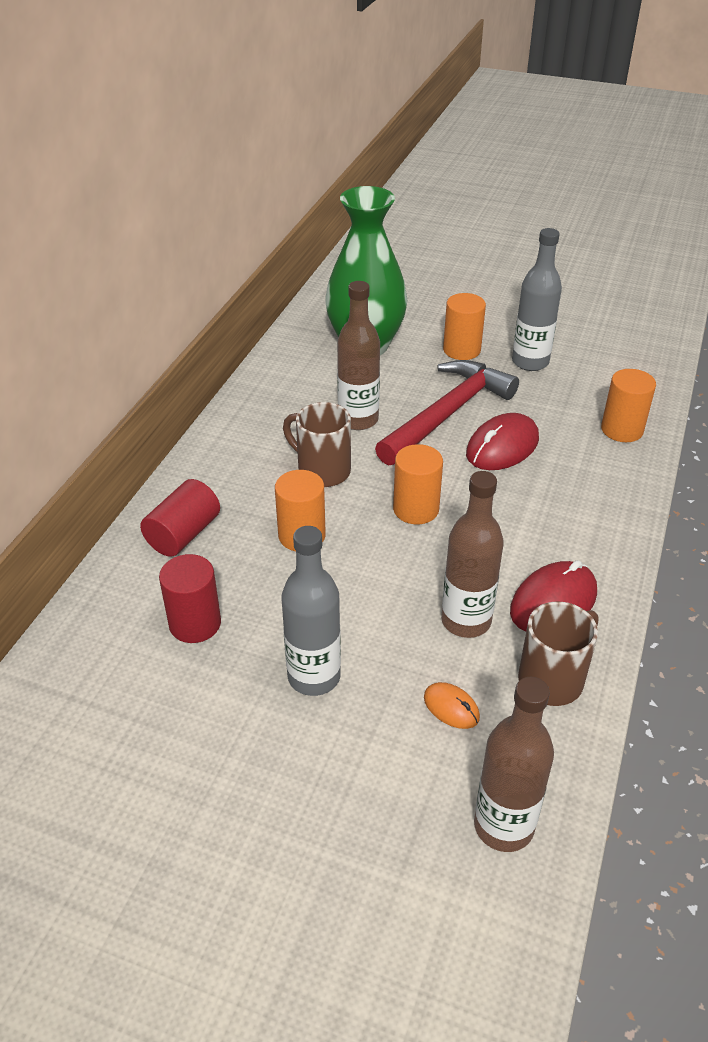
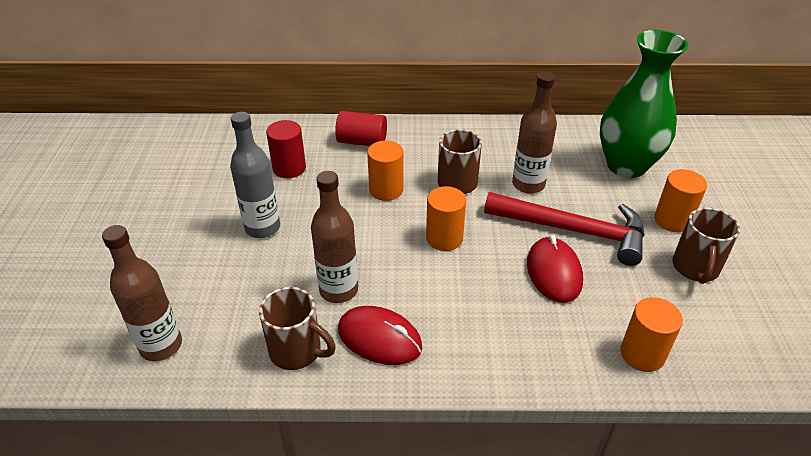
camera: 70 degrees right, 0 degrees up
(451, 707) = (255, 299): orange mouse -> none
(502, 447) = (554, 272): red mouse -> red mouse turned 60 degrees clockwise
(530, 362) = (695, 268): grey bottle -> brown mug

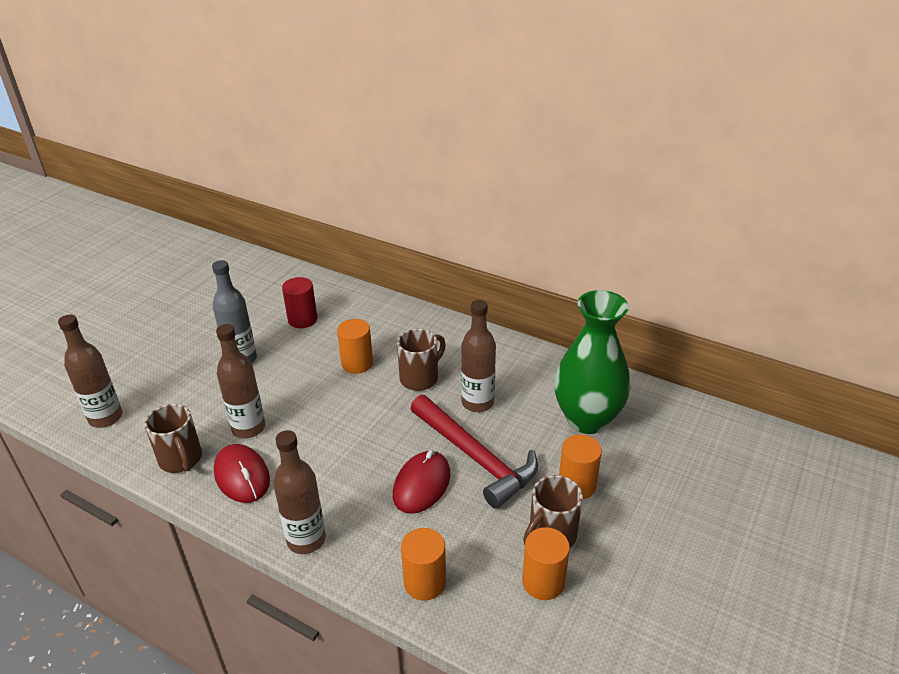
camera: 30 degrees right, 5 degrees down
(362, 142) = (377, 317): red cylinder -> none
(444, 238) = (363, 420): orange cylinder -> orange cylinder (543, 582)
(503, 368) = (306, 540): none -> brown bottle

